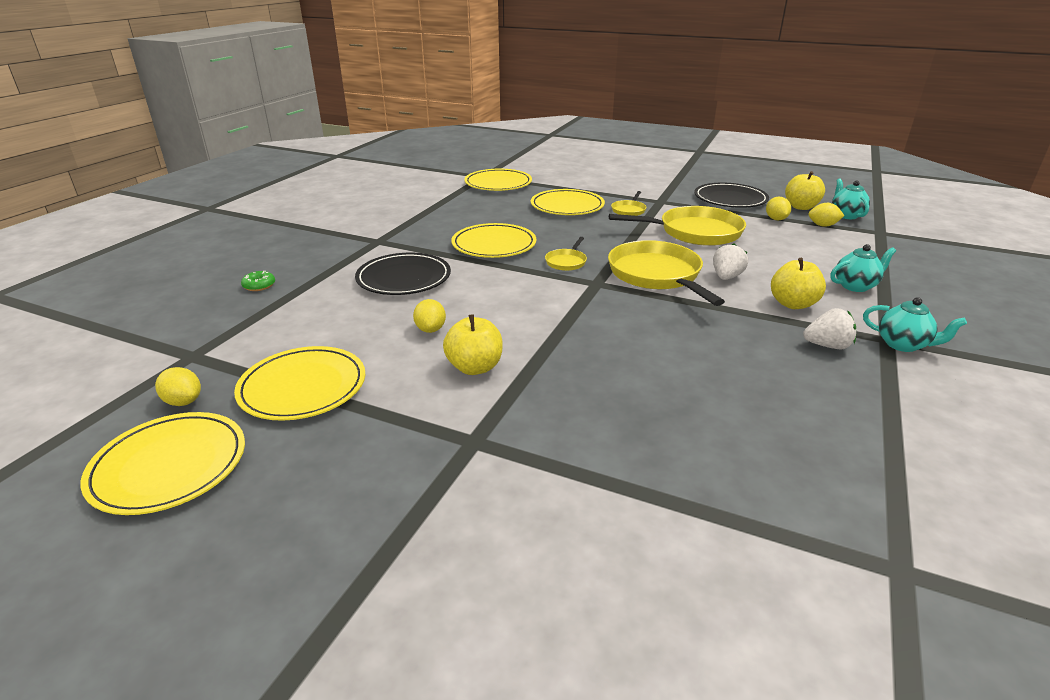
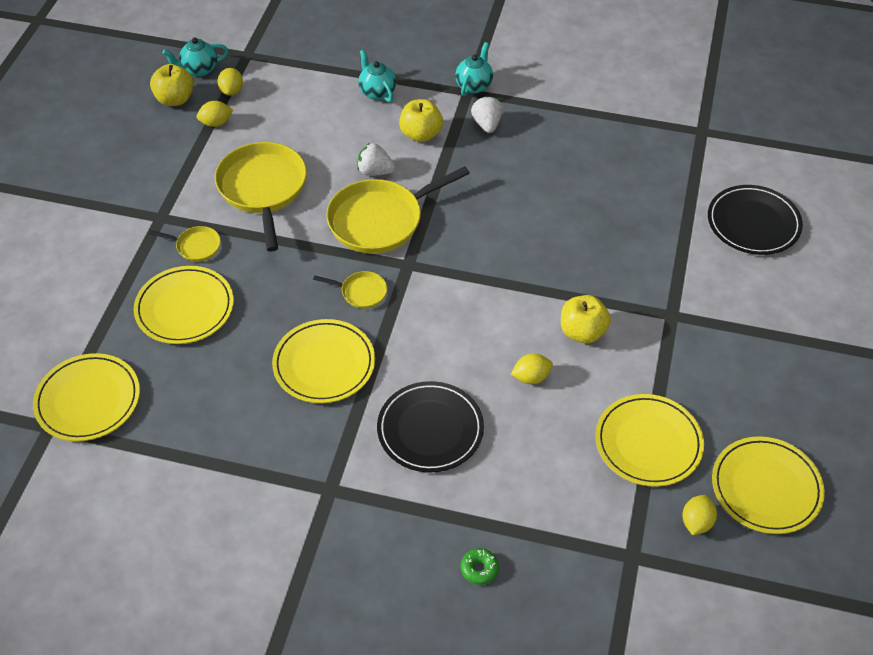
camera: 100 degrees left, 20 degrees up
(730, 199) = (150, 154): black plate -> black plate (753, 223)

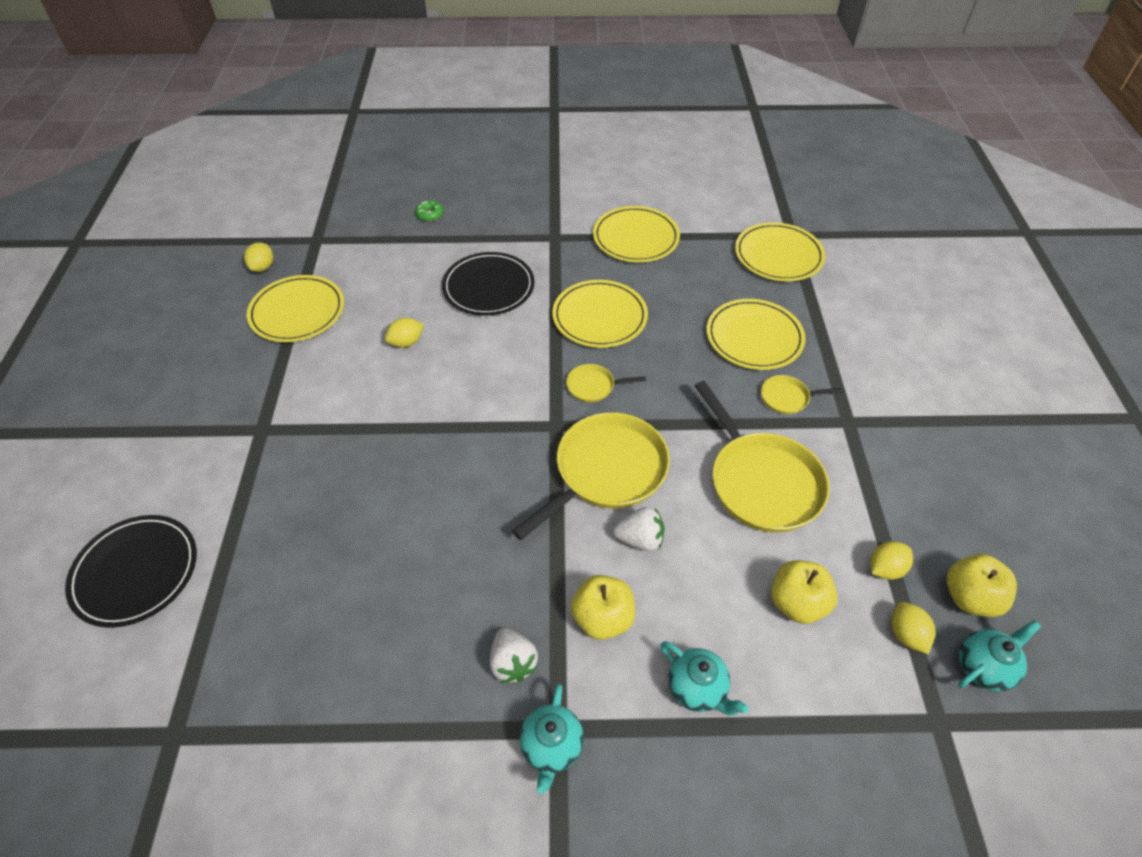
camera: 165 degrees right, 0 degrees up
(582, 332) = (358, 393): yellow apple -> yellow apple (797, 603)
(766, 487) = (199, 299): yellow plate -> yellow plate (635, 238)

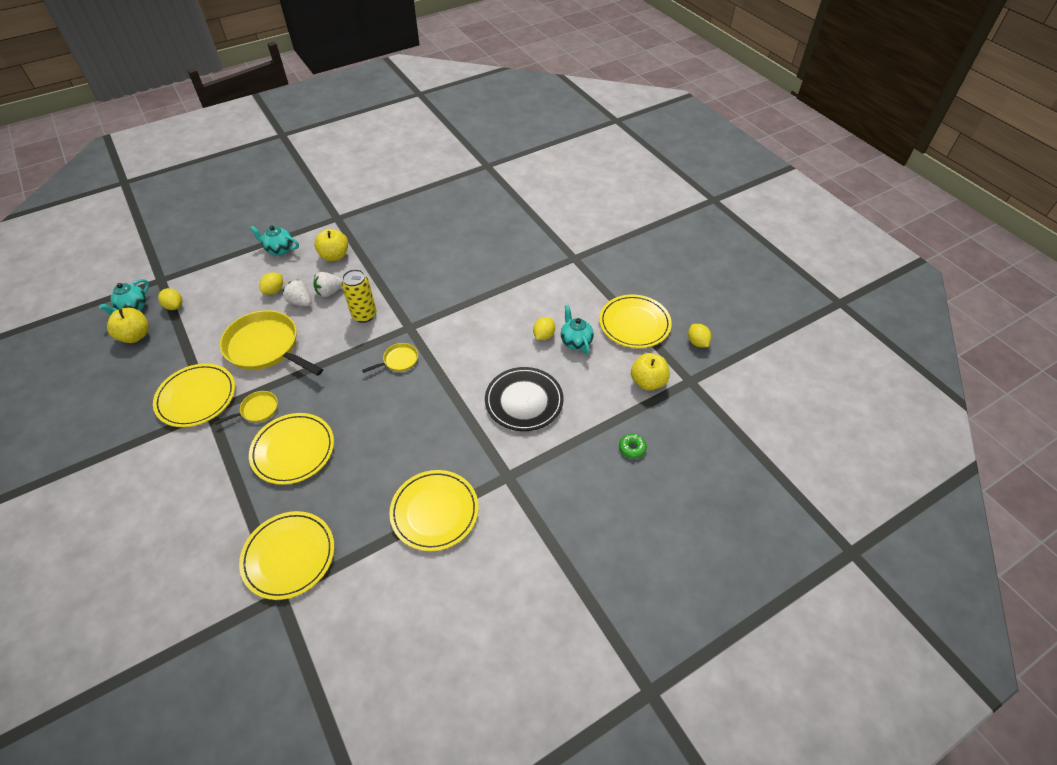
camera: 150 degrees right, 0 degrees up
(136, 572) = (560, 192): black plate -> none
(513, 663) = (368, 228): white strawberry -> white strawberry (300, 302)
(551, 747) = (337, 213): turquoise teapot -> turquoise teapot (575, 341)
(599, 317) = (423, 414): yellow plate -> yellow plate (196, 397)
(606, 472) = (364, 315): yellow pan -> yellow can
(797, 603) = (235, 297): yellow apple -> yellow apple (648, 382)
(885, 568) = (185, 331): yellow lemon -> yellow lemon (274, 290)

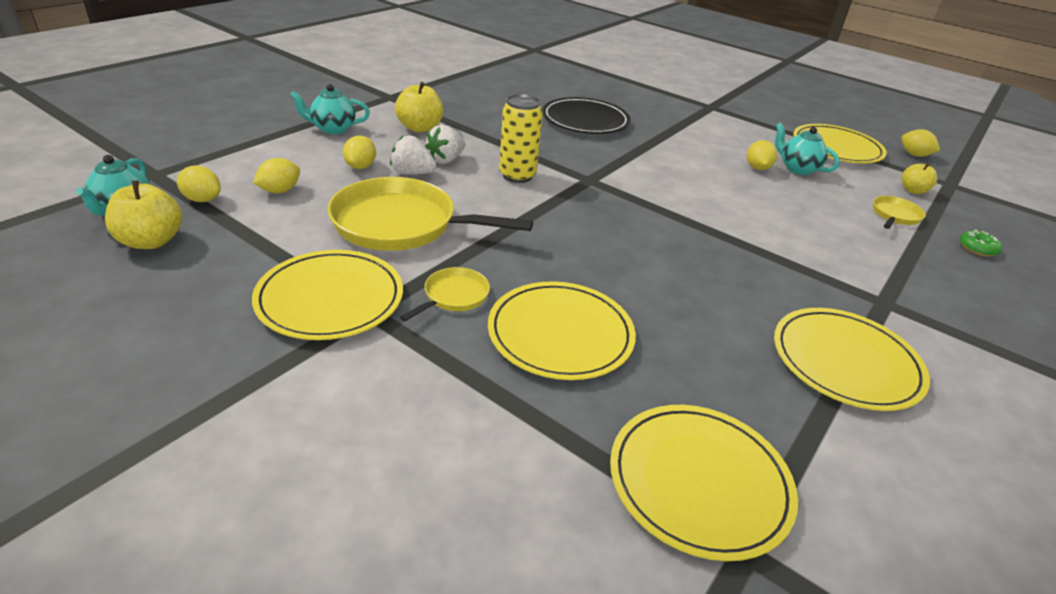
camera: 25 degrees left, 15 degrees down
(217, 305) = (280, 191): none -> yellow lemon
(399, 360) = (611, 212): yellow pan -> yellow pan (895, 216)
(524, 401) = (809, 226): black plate -> black plate (585, 120)
(648, 382) = (913, 191): yellow apple -> yellow apple, size x0.64

